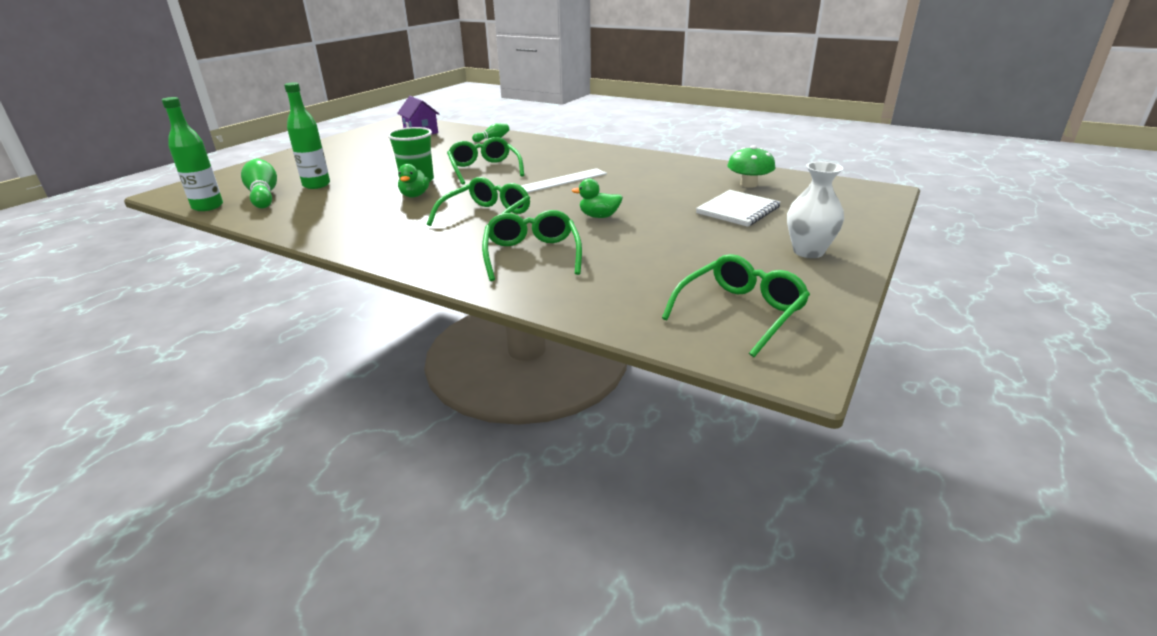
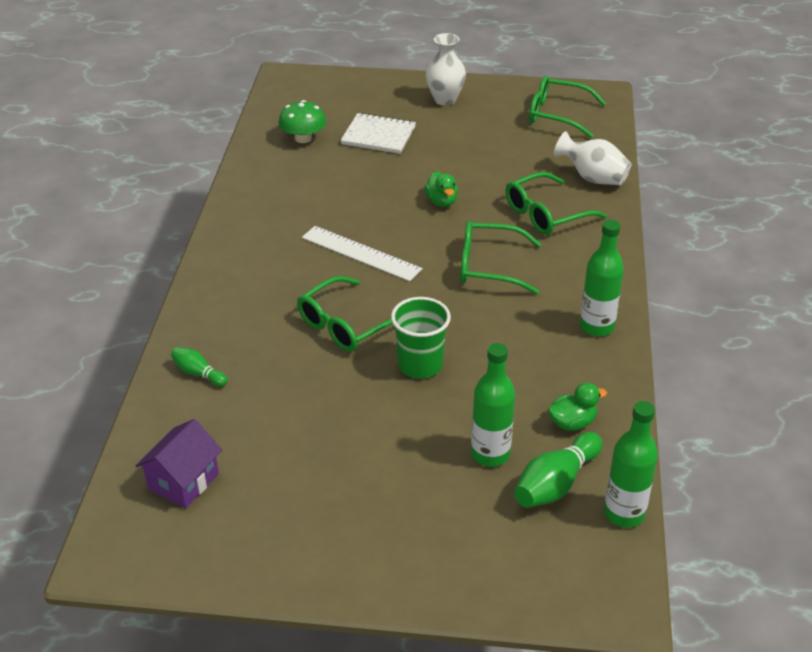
camera: 115 degrees left, 10 degrees up
(358, 238) = (596, 327): none -> green bottle
(415, 195) = (467, 343): green duck -> green duck (572, 423)
(571, 296) = (592, 178): none -> white vase

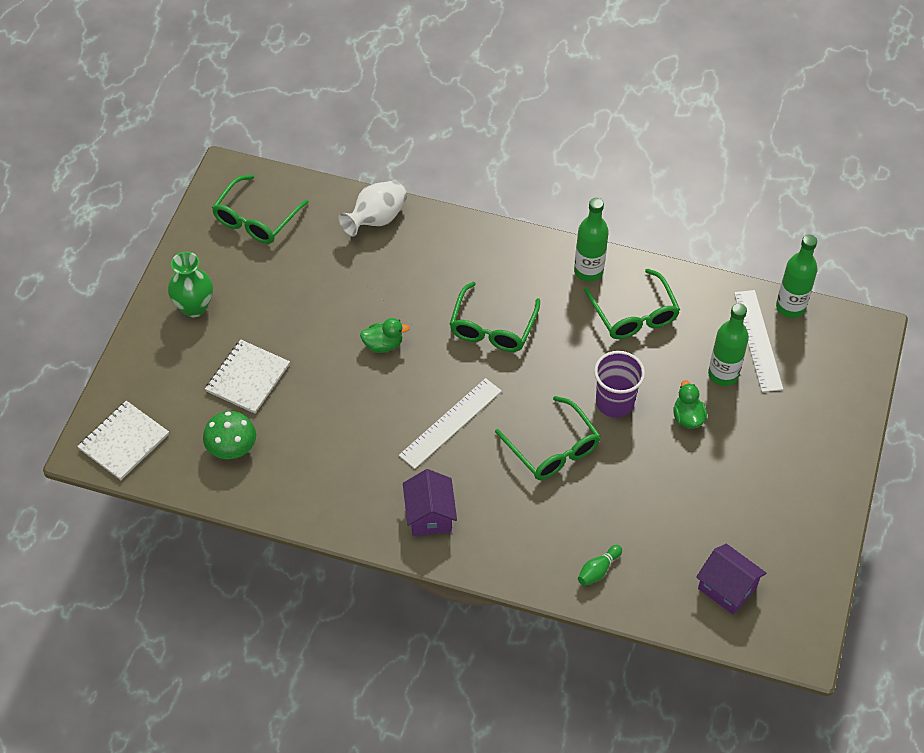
camera: 80 degrees left, 15 degrees up
(250, 253) = (429, 515): none -> purple house
(297, 89) = (123, 442): none -> white notebook
(420, 365) = (614, 402): green cup -> purple cup
(445, 99) = (194, 307): white vase -> green vase
(546, 214) = (423, 268): green glasses -> green glasses (633, 314)
(555, 484) = (758, 340): green bowling pin -> white ruler
(572, 423) = (697, 315): green duck -> green duck (687, 418)

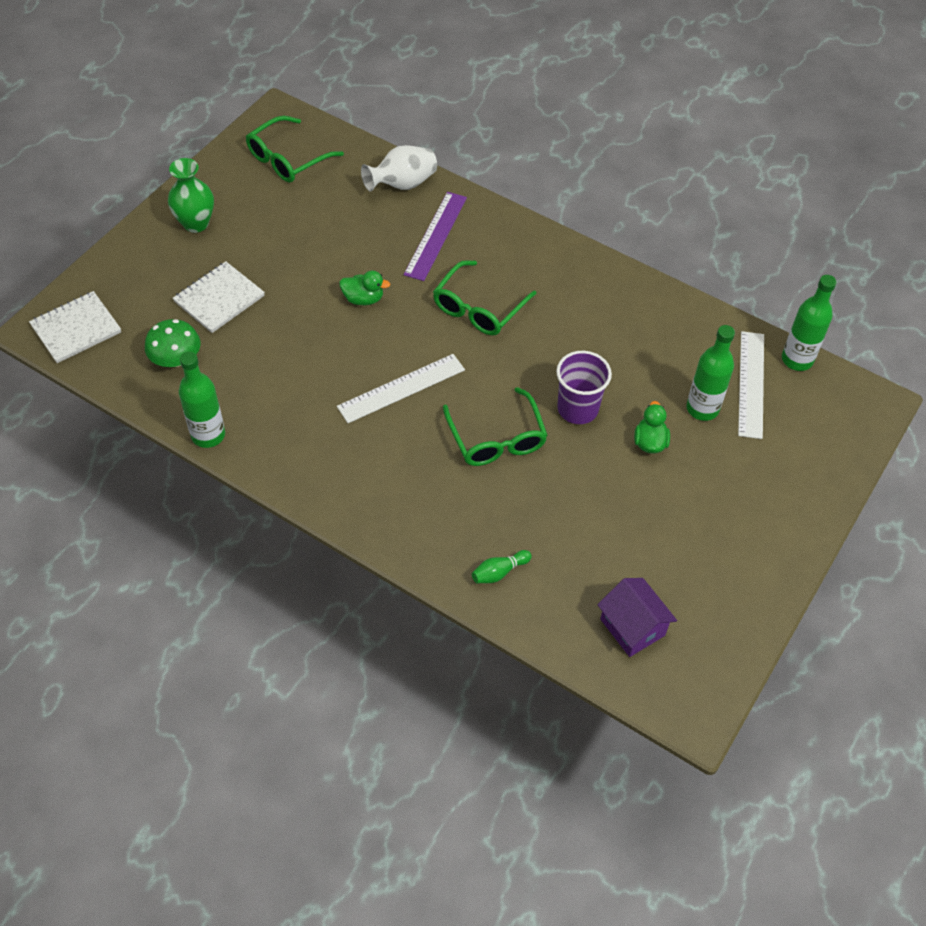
camera: 15 degrees right, 0 degrees up
(426, 264) = (435, 235): none -> purple ruler
(429, 515) = (345, 472): purple house -> none
(588, 271) = (596, 278): green bottle -> green bottle (208, 435)
(633, 314) = (628, 328): green glasses -> none

